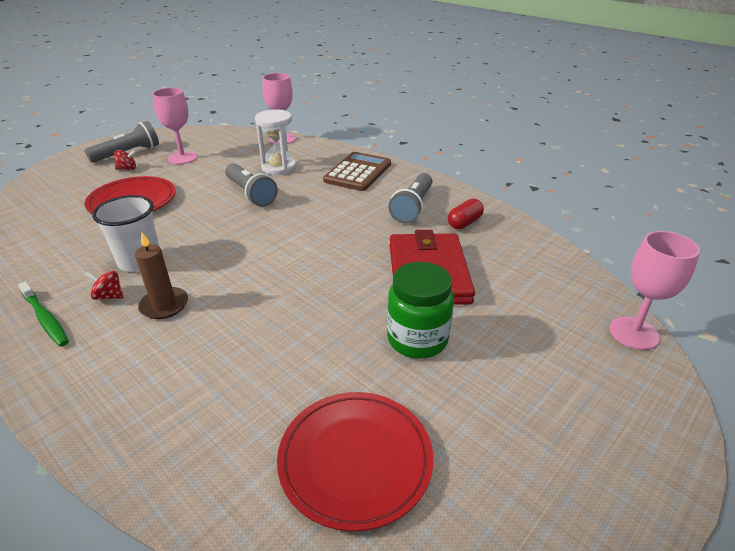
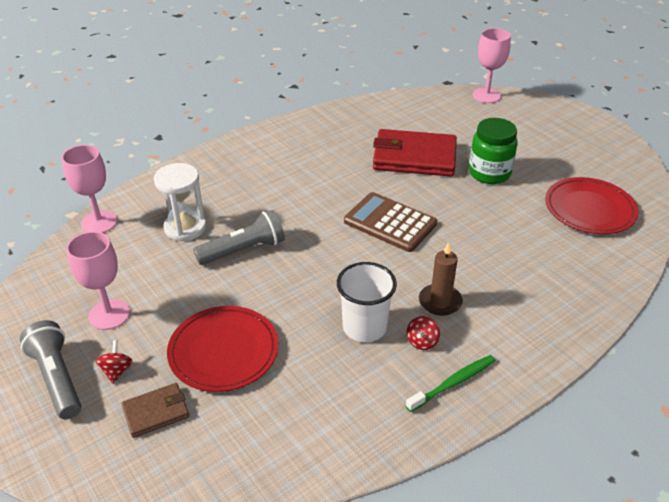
camera: 80 degrees left, 5 degrees up
(84, 186) = (156, 412): none -> brown wallet
(358, 172) = (225, 173): brown calculator -> brown calculator (390, 223)
(413, 207) = (311, 149): grey flashlight -> none
(464, 223) = (346, 128): red capsule -> none

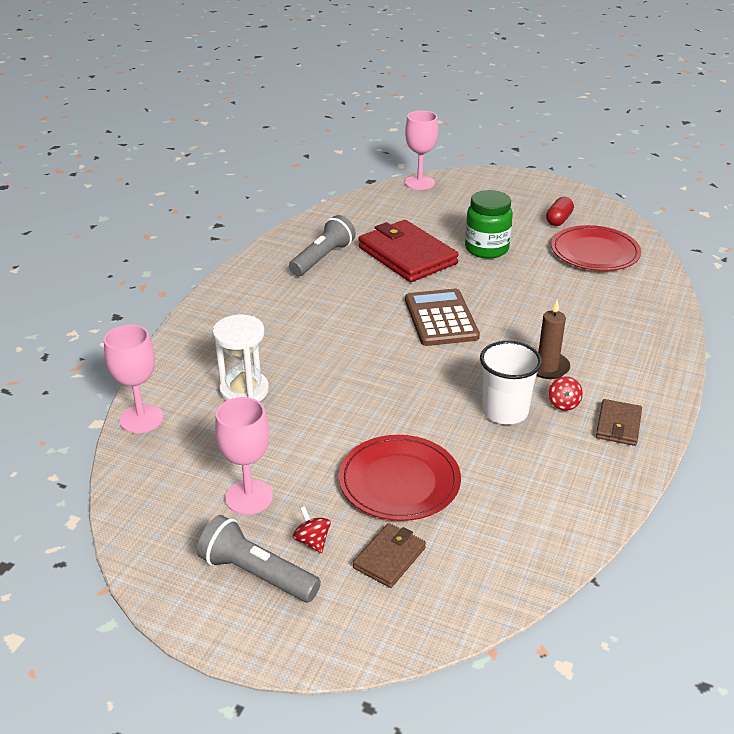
camera: 30 degrees left, 5 degrees down
(243, 250) = (326, 389): grey flashlight -> grey flashlight (322, 258)
(390, 223) = (441, 318): brown calculator -> brown calculator turned 75 degrees clockwise
(414, 157) = (407, 255): red wallet -> red wallet turned 75 degrees clockwise
(453, 383) = (618, 425): green toothbrush -> brown wallet
(583, 167) = (558, 220): none -> red capsule

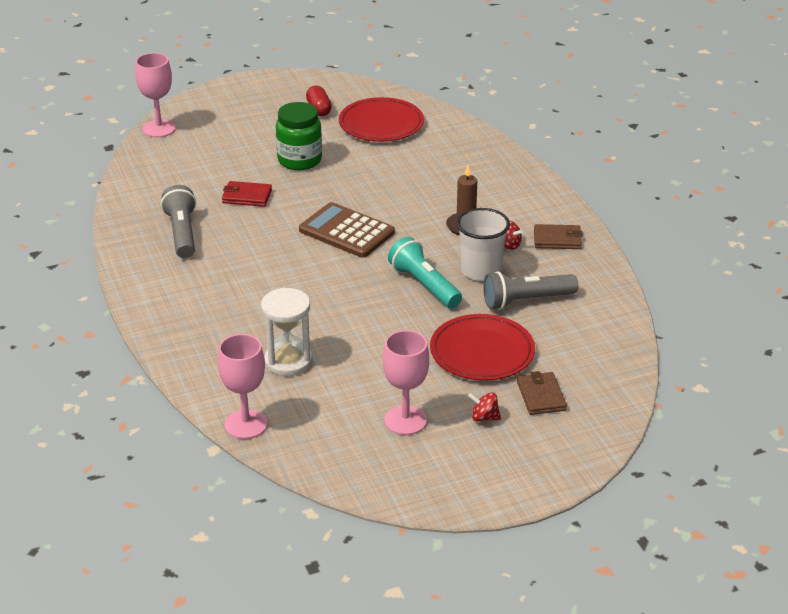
camera: 45 degrees left, 0 degrees up
(257, 574) = (481, 456): grey flashlight -> grey flashlight (526, 301)
(407, 255) = (247, 196): red wallet -> red wallet, size x0.50
(437, 395) = (424, 285): none -> turquoise flashlight
(618, 425) = (557, 239): brown wallet -> brown wallet turned 60 degrees counterclockwise

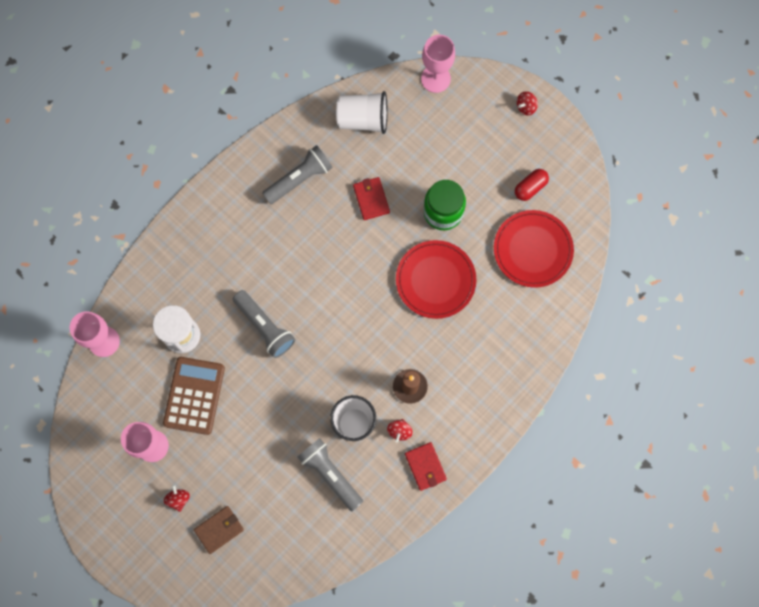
camera: 65 degrees right, 40 degrees up
(157, 179) = (363, 119): none -> white cup
(237, 91) = (526, 107): none -> red spinning top
(327, 300) = (265, 327): none -> grey flashlight
(346, 231) = (359, 298): brown calculator -> brown calculator (194, 395)
(424, 285) = (315, 389): turquoise flashlight -> none
(482, 352) = (252, 466): red plate -> red plate (435, 280)
(557, 239) = (425, 466): brown wallet -> red wallet

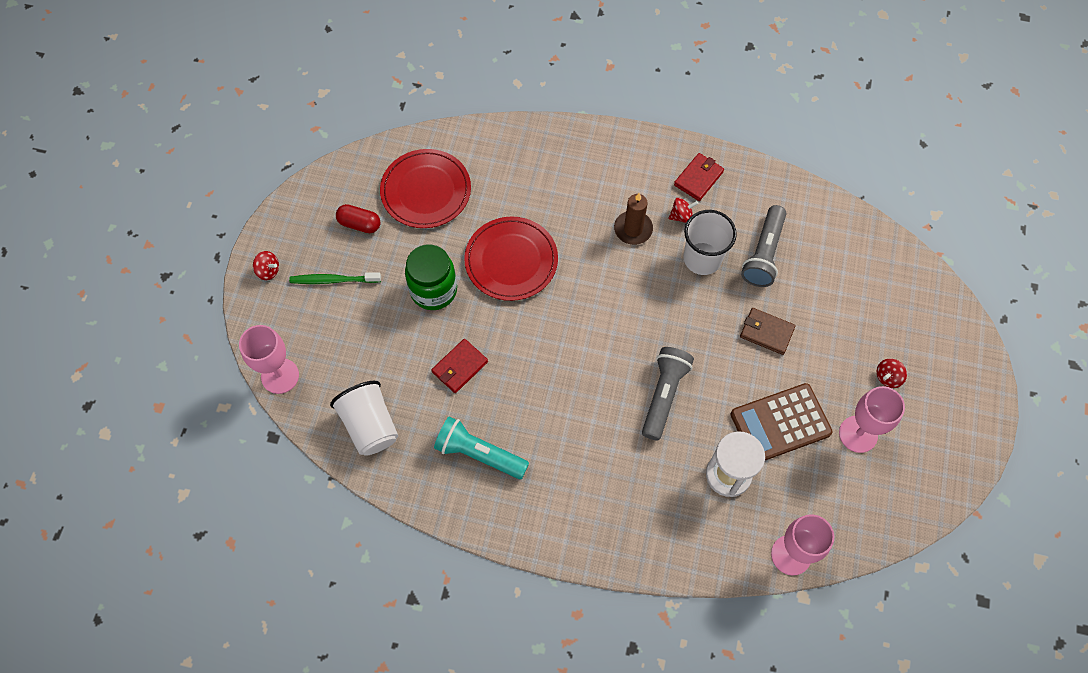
camera: 120 degrees left, 10 degrees down
(219, 529) = (886, 323): brown wallet -> brown wallet (766, 332)
(299, 179) = (479, 454): grey flashlight -> turquoise flashlight
(492, 147) = (333, 280): none -> green toothbrush

